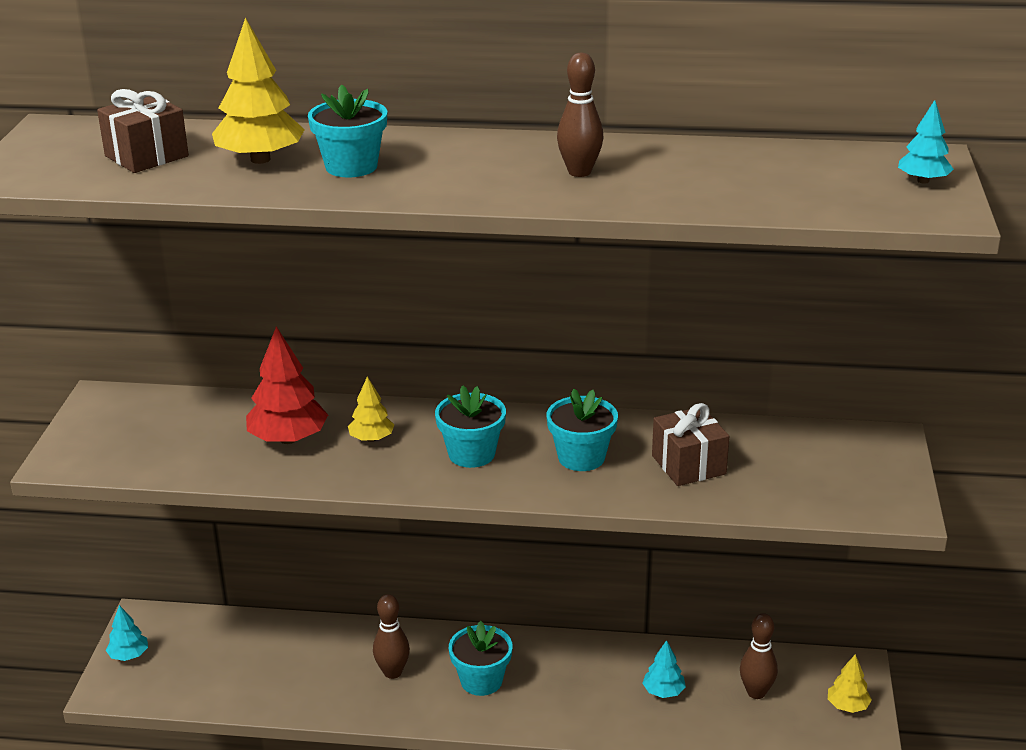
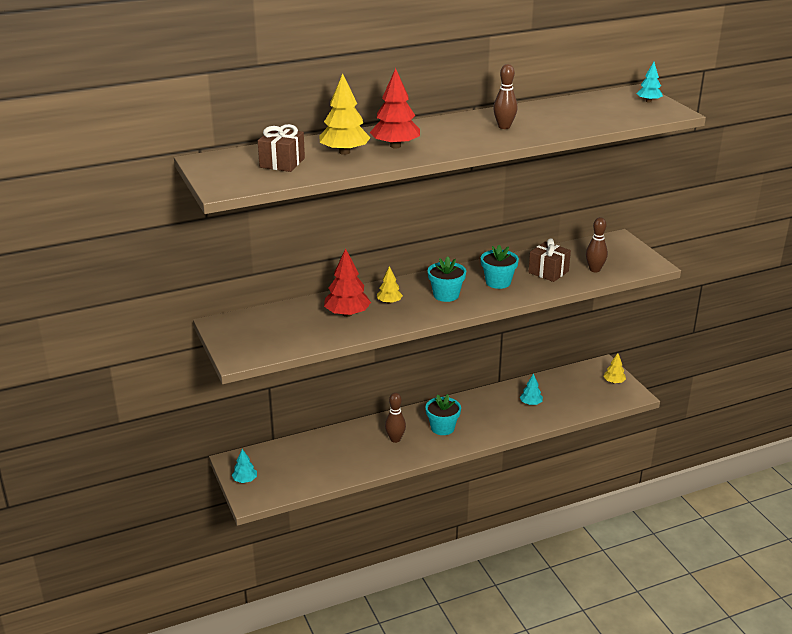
camera: 30 degrees left, 0 degrees up
(351, 166) = (395, 146): turquoise flower pot -> red tree
(756, 692) = (571, 390): brown bowling pin -> brown bowling pin (594, 269)

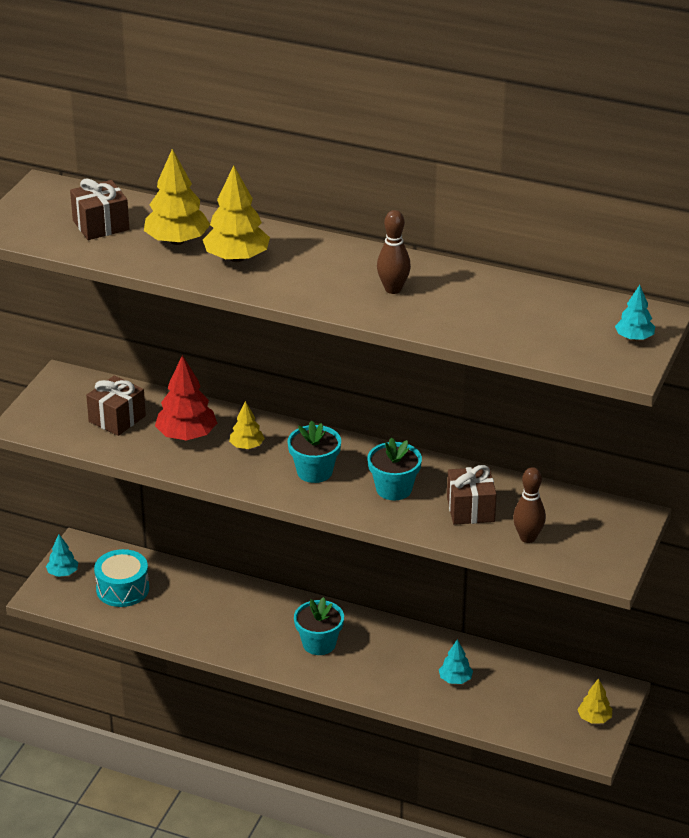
camera: 45 degrees right, 5 degrees up
(292, 326) = (117, 419): none -> brown gift
(294, 466) = (122, 589): none -> turquoise drum
(395, 146) = (237, 258): red tree -> yellow tree
(395, 439) = (254, 624): brown bowling pin -> none

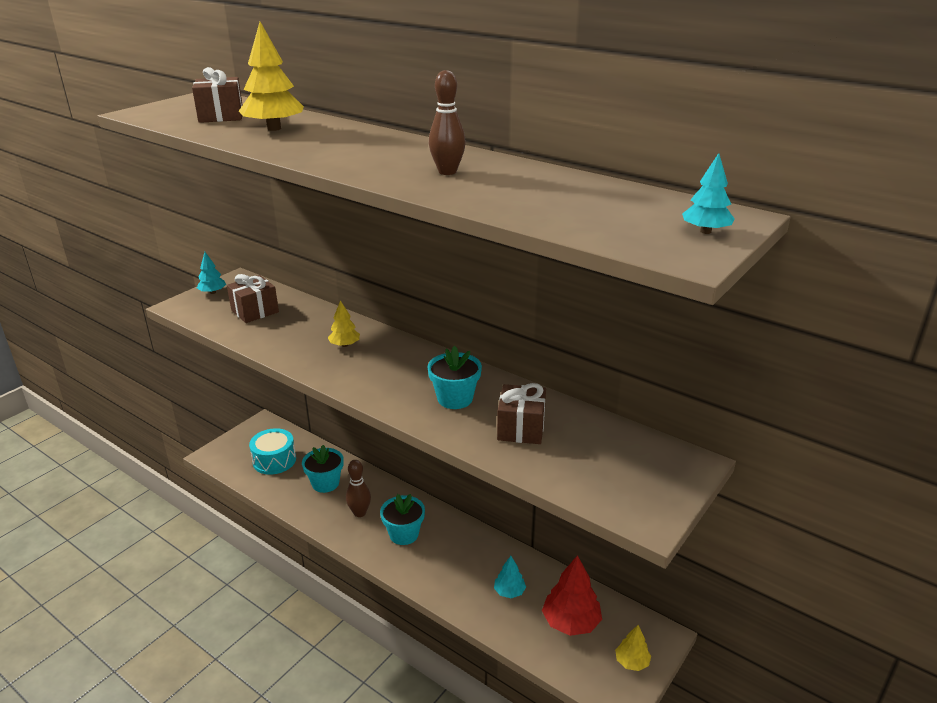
camera: 15 degrees right, 5 degrees down
(63, 573) = (239, 440): turquoise tree -> turquoise tree (212, 292)
(186, 435) = (300, 330): red tree -> red tree (571, 622)
(237, 258) = (315, 141): yellow tree -> none
(314, 472) = (390, 373): turquoise flower pot -> turquoise flower pot (325, 483)
(528, 537) = (569, 466): brown bowling pin -> brown bowling pin (360, 513)

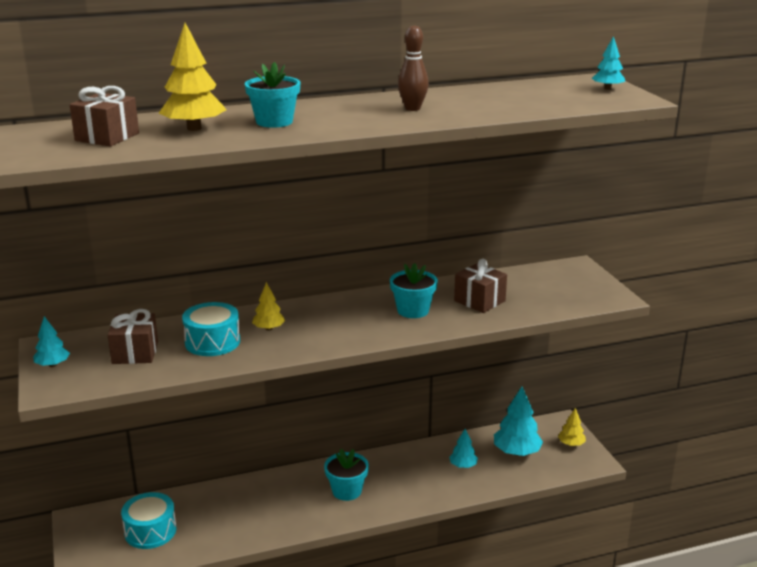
camera: 55 degrees left, 5 degrees down
(299, 332) = (212, 342): none -> turquoise drum
(325, 483) = (227, 510): turquoise flower pot -> turquoise flower pot (274, 122)
(360, 513) = (292, 505): brown bowling pin -> none
(571, 622) = (516, 452): red tree -> turquoise tree

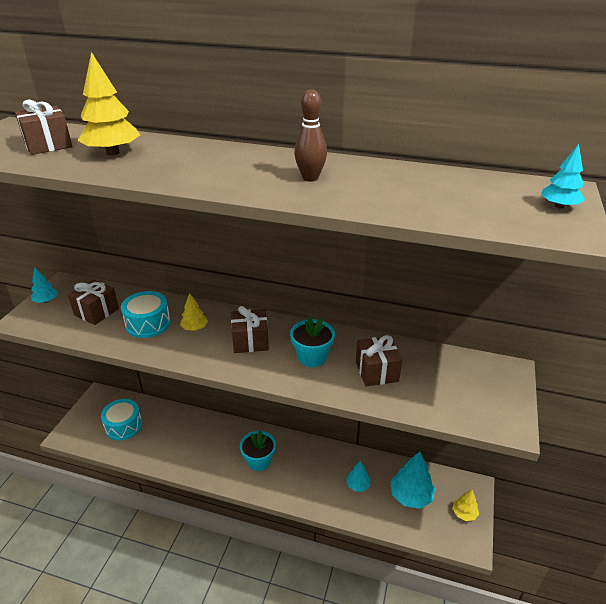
camera: 35 degrees right, 10 degrees up
(274, 122) = (177, 162): turquoise flower pot -> none
(340, 319) = (250, 341): none -> brown gift

